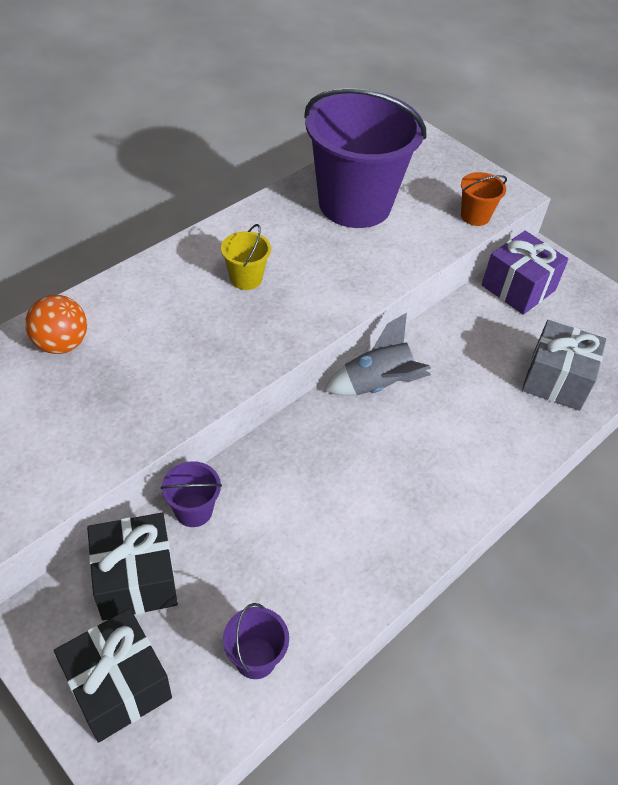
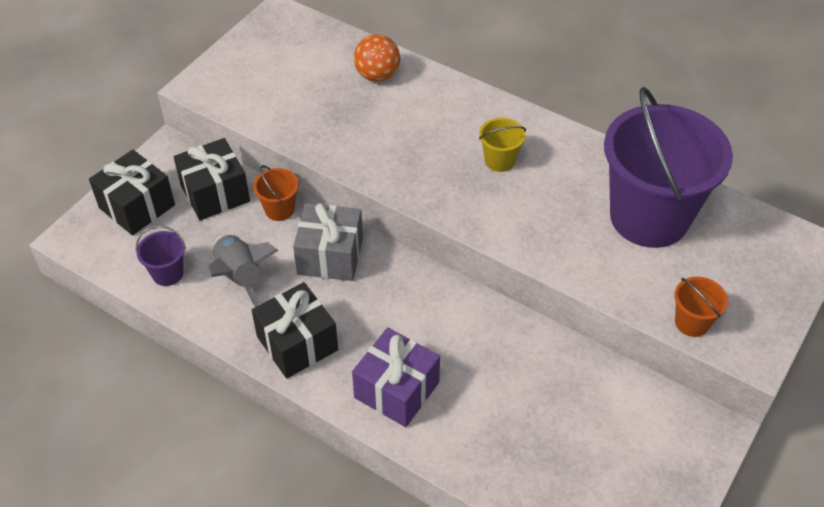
camera: 80 degrees right, 0 degrees up
(193, 510) = (279, 209): purple bucket -> orange bucket
(377, 385) = (450, 303): grey rocket -> grey rocket (240, 277)
(399, 529) = (297, 343): none -> black gift
(518, 288) = (646, 409): purple gift -> purple gift (396, 390)
(556, 380) = (519, 456): grey gift -> grey gift (330, 256)

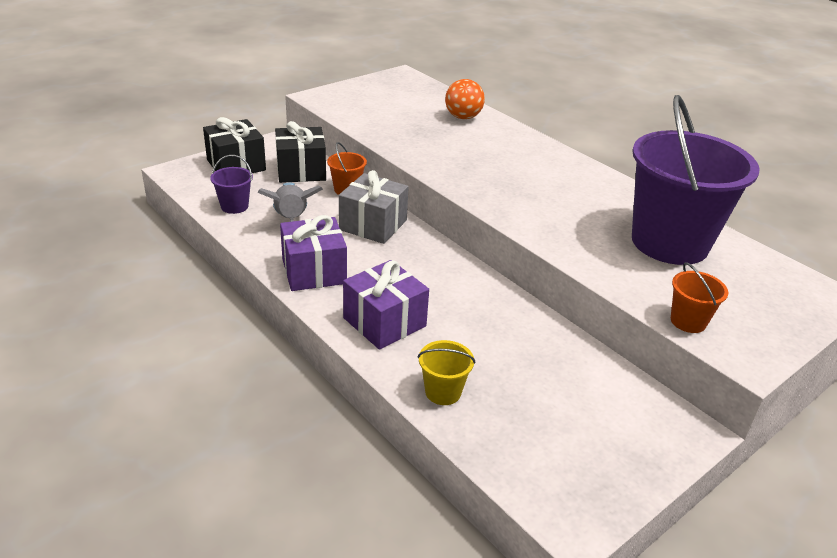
camera: 15 degrees right, 15 degrees down
(297, 343) = (314, 271): black gift -> purple gift
(499, 160) = (543, 181): yellow bucket -> yellow bucket (443, 392)

